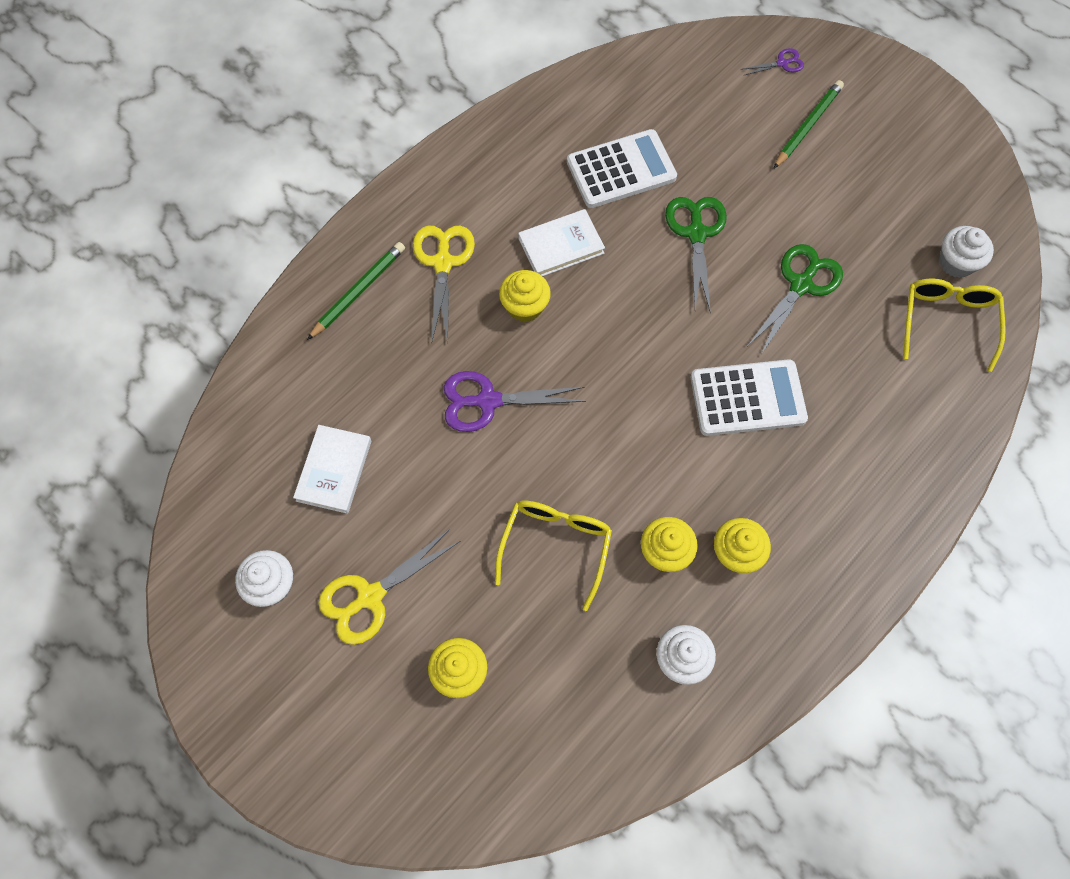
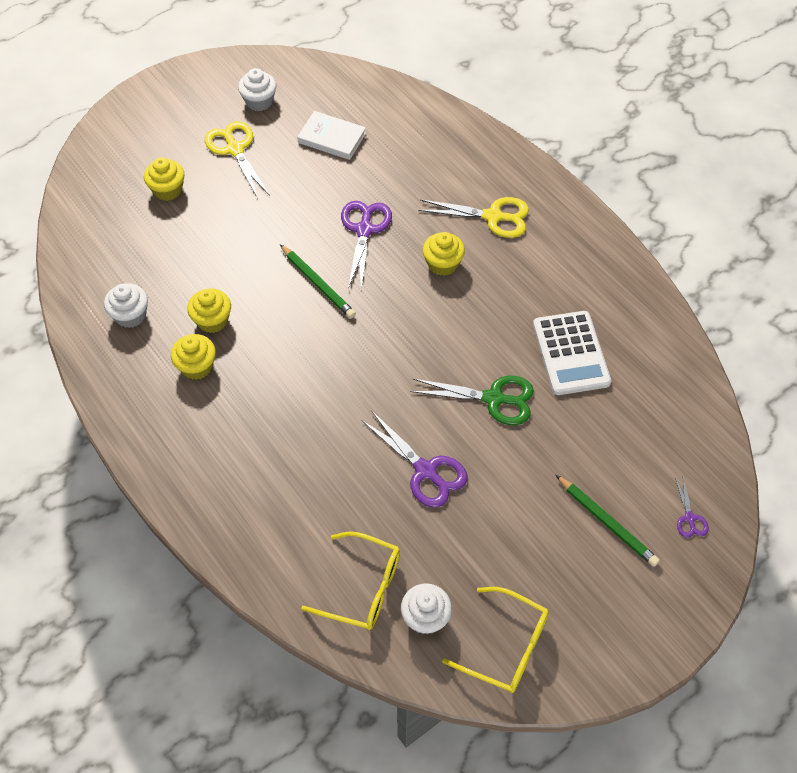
camera: 100 degrees right, 10 degrees down
(359, 291) = (476, 163): green pencil -> green pencil (318, 284)
(555, 547) = (237, 254): yellow glasses -> yellow glasses (505, 646)
(561, 246) = (497, 297): white book -> none
(747, 398) = (324, 403): white calculator -> none
(801, 285) = (426, 471): green scissors -> purple scissors

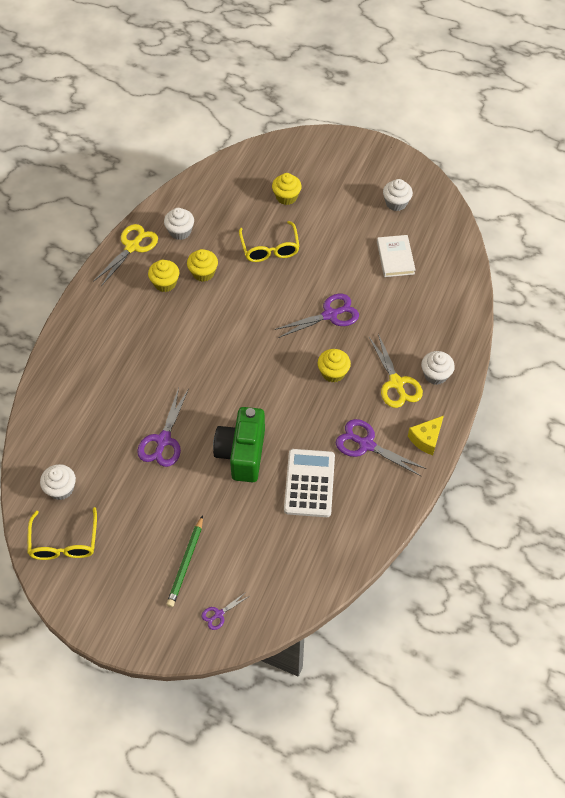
camera: 60 degrees right, 0 degrees up
(235, 149) = (345, 212): yellow scissors -> yellow scissors (132, 247)
(318, 284) = (268, 312): green pencil -> none
(362, 587) = (63, 445): yellow glasses -> yellow glasses (269, 248)
(494, 399) = (242, 453): green scissors -> green camera
(505, 180) = (435, 375): none -> white cupcake
(553, 279) = (366, 444): none -> purple scissors
(571, 353) = (309, 483): white calculator -> white calculator turned 135 degrees clockwise
(578, 226) = (426, 439): none -> yellow cheese

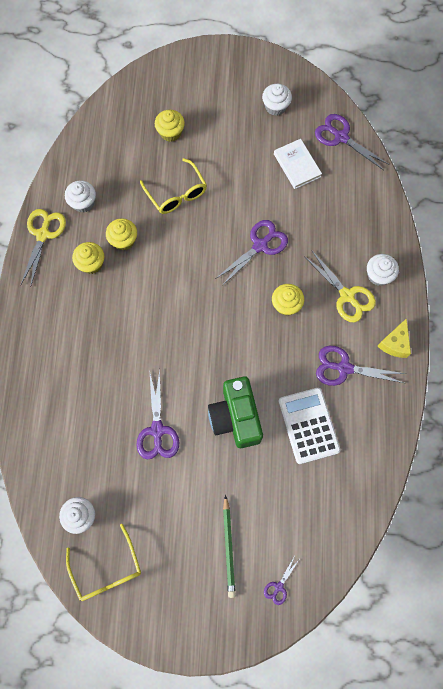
camera: 20 degrees left, 15 degrees up
(449, 246) = (341, 137): none -> purple scissors

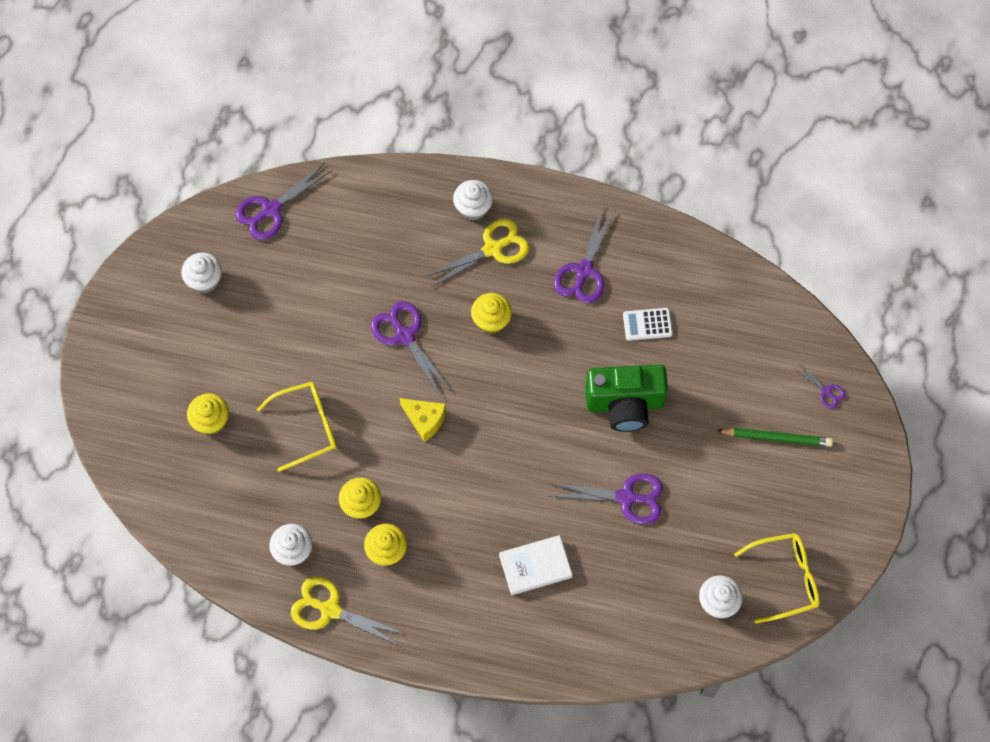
camera: 80 degrees left, 5 degrees down
(297, 165) = (300, 271): white book -> white book (535, 566)
(308, 425) = (647, 324): white calculator -> white calculator, size x0.56
(395, 343) = (563, 209): yellow cheese -> yellow cheese (425, 420)

